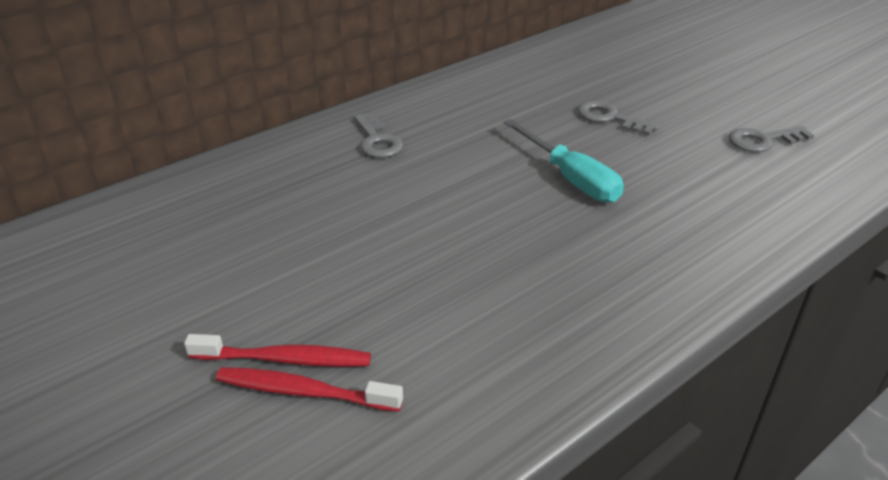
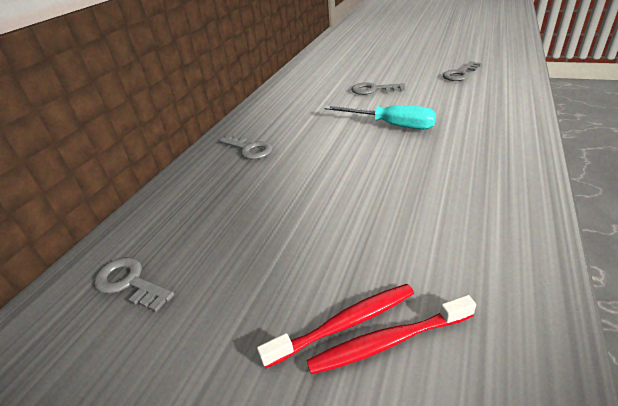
camera: 25 degrees left, 0 degrees up
(149, 234) = (130, 282): none -> grey key

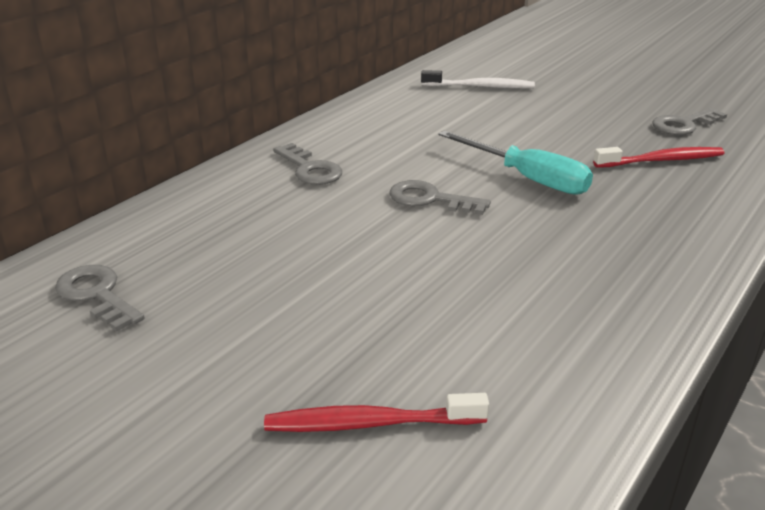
camera: 10 degrees right, 5 degrees down
(330, 75) = (480, 87): none -> white toothbrush
(344, 324) = (329, 395): red toothbrush -> red toothbrush (661, 160)
(373, 90) = (533, 122): grey key -> grey key (430, 199)

